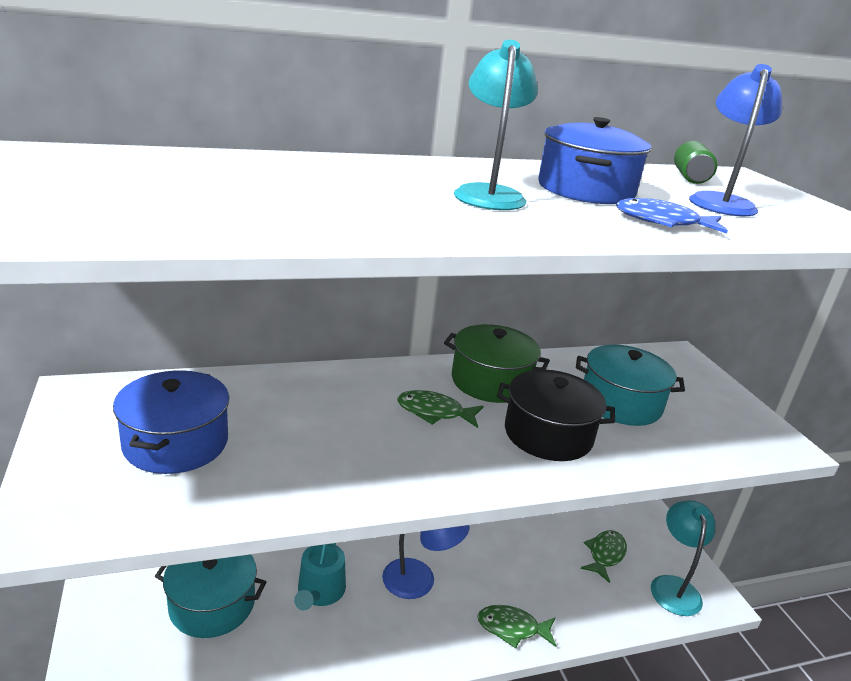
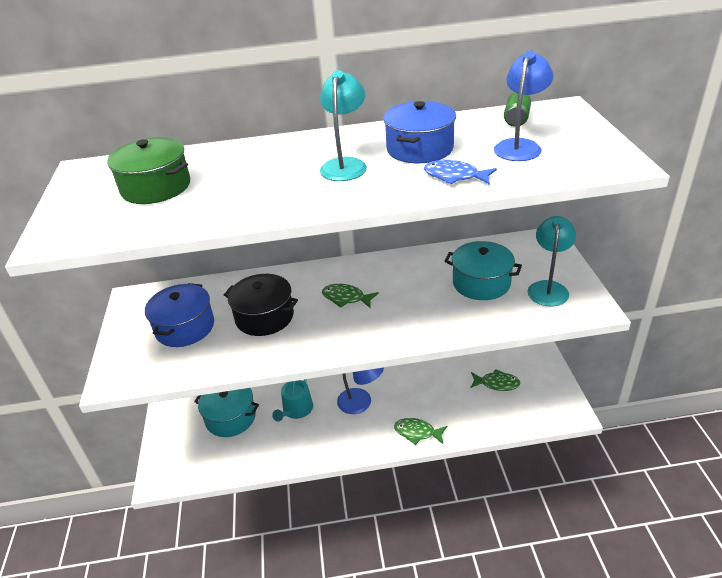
camera: 15 degrees right, 10 degrees up
(491, 381) = (392, 272): green pot -> green pot (156, 187)
(548, 434) = (419, 310): black pot -> black pot (264, 317)
(605, 555) = (497, 383): green fish -> green fish turned 60 degrees clockwise
(673, 586) = (542, 405): turquoise lamp -> turquoise lamp (548, 288)

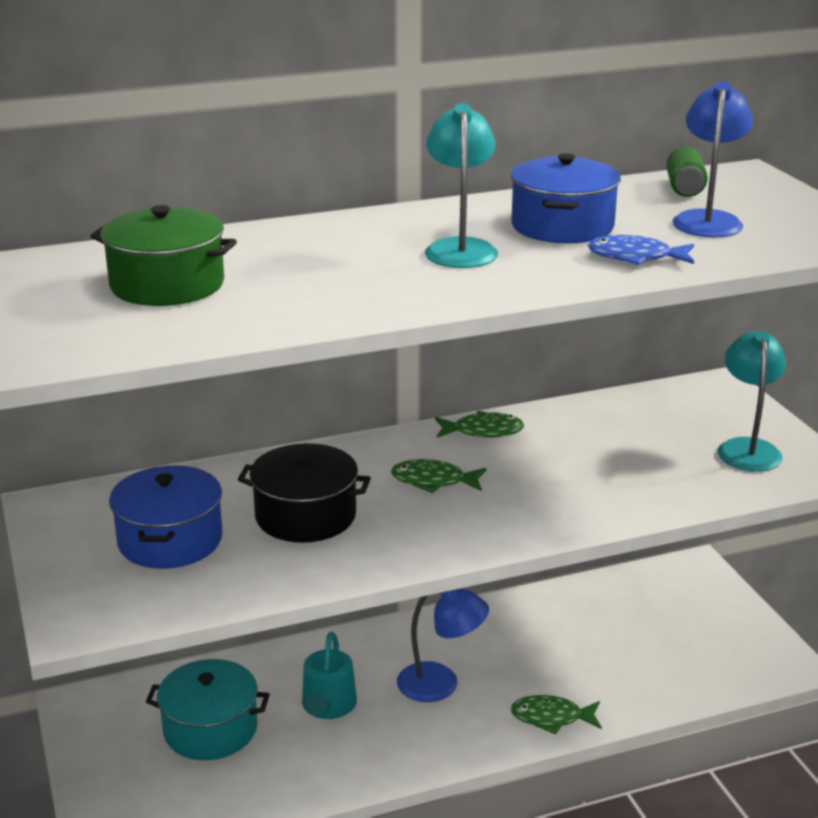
camera: 15 degrees left, 10 degrees down
(481, 283) = (642, 448): turquoise pot -> none
(497, 383) = (659, 635): green fish -> green fish (483, 431)

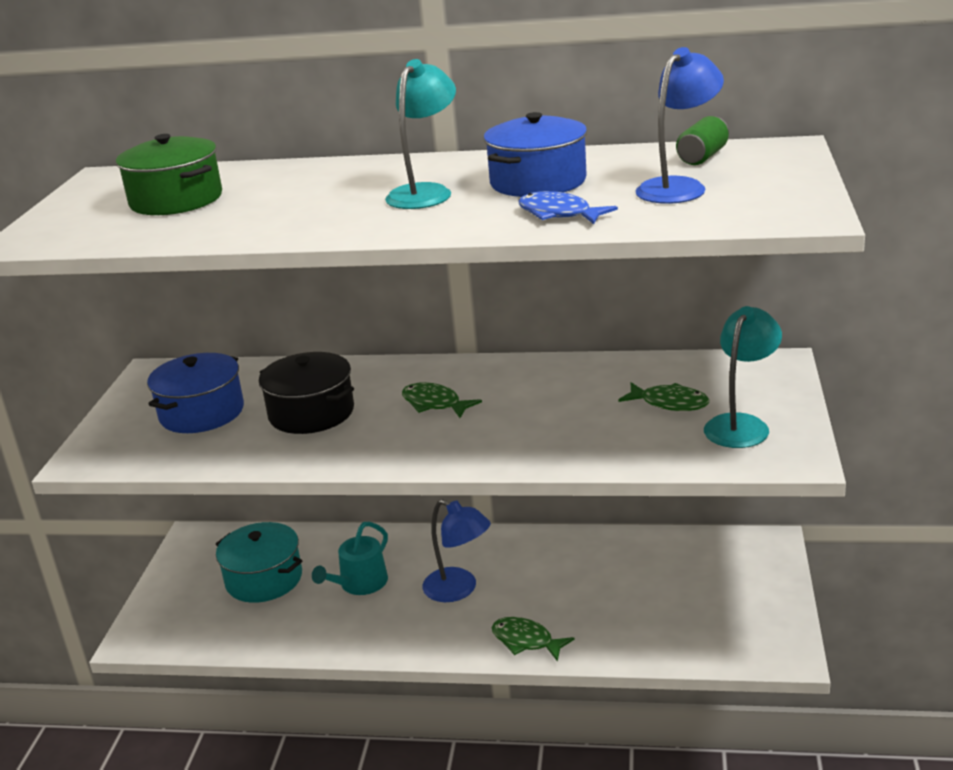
camera: 30 degrees right, 0 degrees up
(483, 431) = (518, 370): green fish -> green fish (669, 403)

